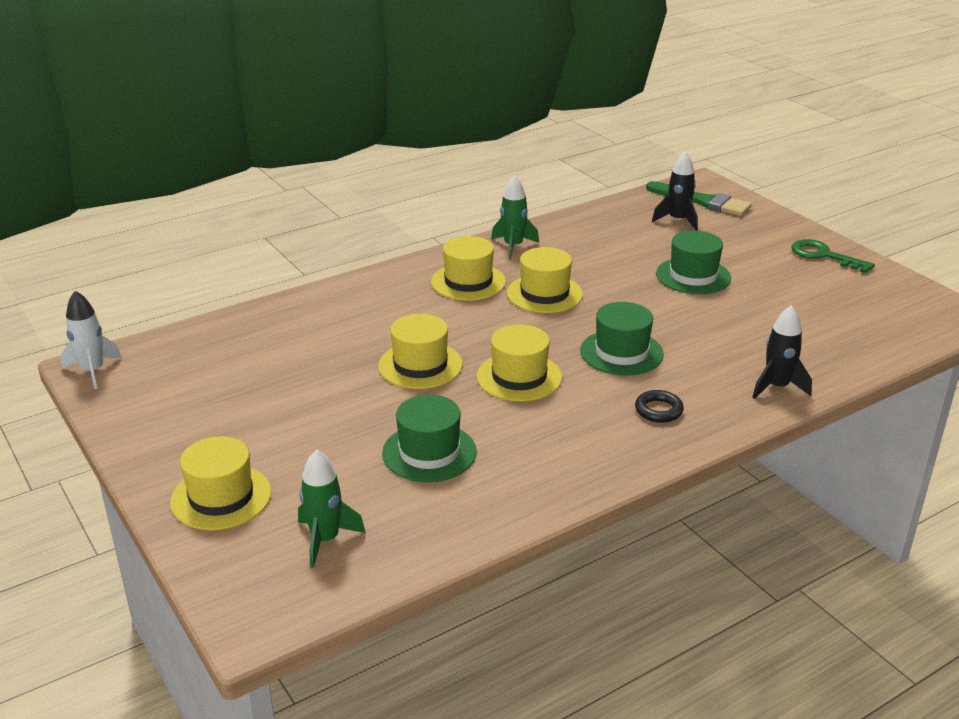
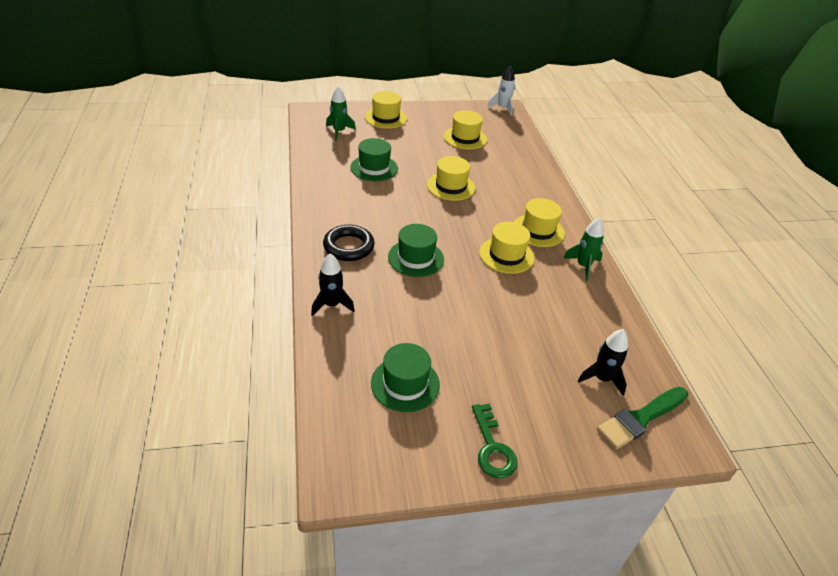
camera: 110 degrees right, 10 degrees up
(519, 377) = (417, 212): yellow hat -> yellow hat (465, 138)
(658, 410) = (348, 247): black ring -> black ring, size x1.69
(693, 276) = (496, 338): green hat -> green hat (405, 384)
(824, 256) = (492, 447): green key -> green key turned 105 degrees clockwise

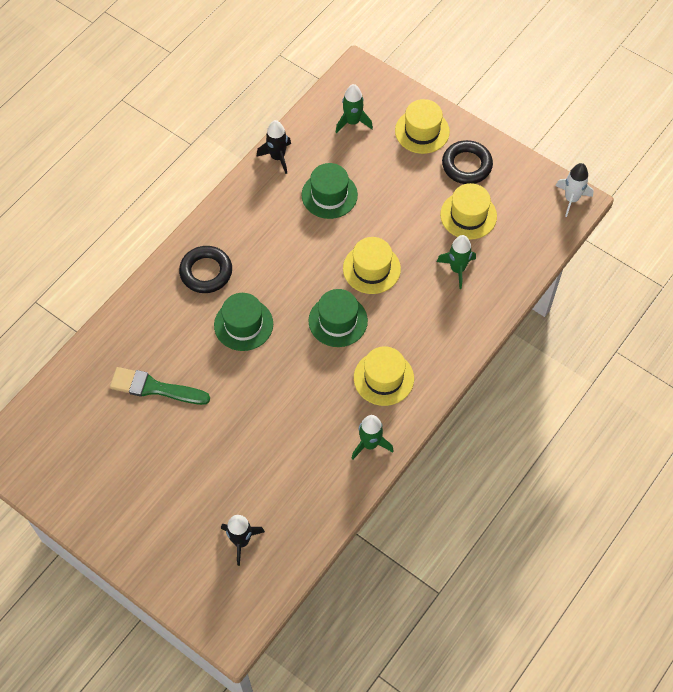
camera: 50 degrees right, 20 degrees up
(331, 305) = (133, 319): black rocket -> black rocket (277, 157)
(405, 384) = (108, 425): green hat -> green hat (338, 321)
(431, 120) = (466, 165): none -> black ring
(492, 447) = (105, 516): green key -> none
(496, 161) = (457, 269): none -> green rocket
(506, 255) = (320, 380): yellow hat -> none
(641, 418) = (225, 590): green brush -> green brush (154, 388)

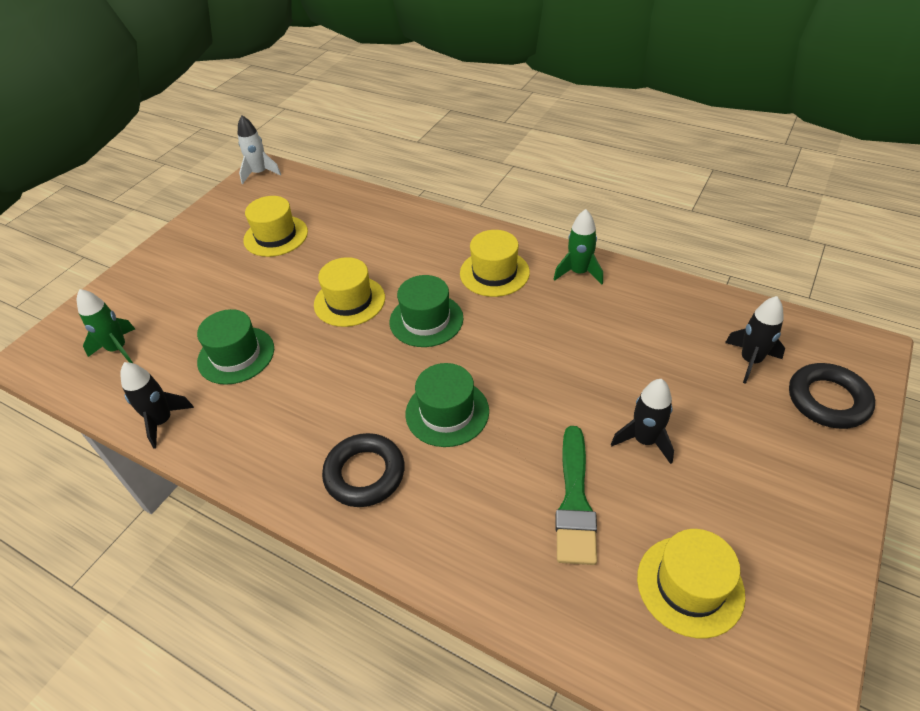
camera: 95 degrees left, 15 degrees down
(189, 442) = (644, 440): none -> black rocket
(422, 131) = (149, 284): yellow hat -> yellow hat (690, 585)
(457, 269) = (346, 236): green rocket -> none
(466, 165) = (206, 244): black ring -> black ring (828, 400)

